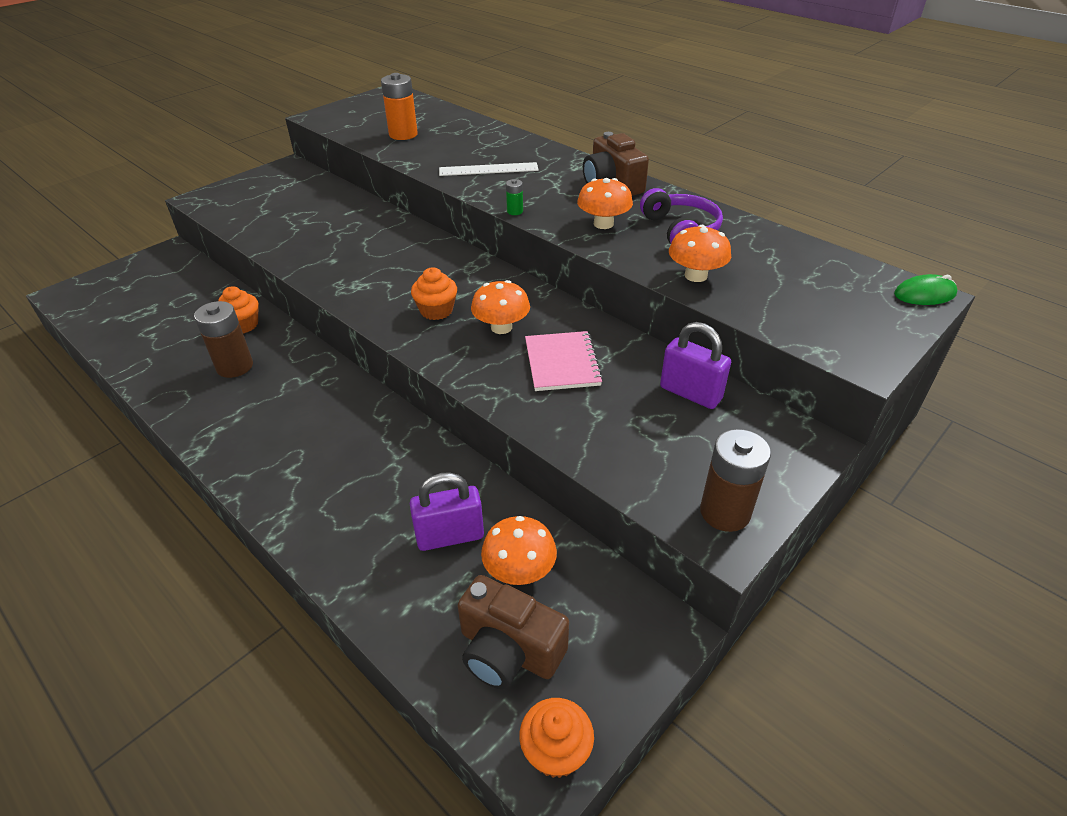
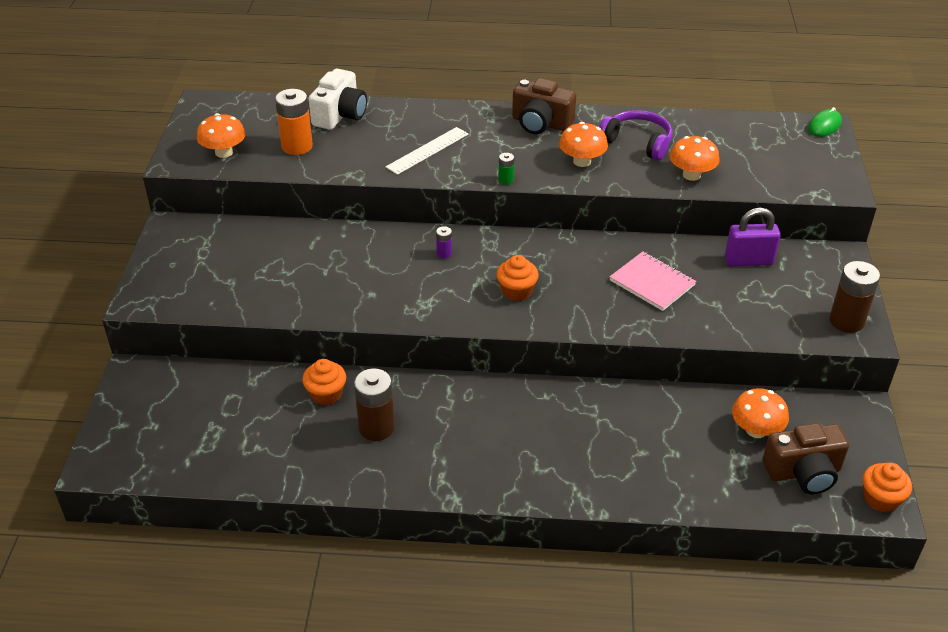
camera: 40 degrees left, 0 degrees up
(426, 258) = (444, 253): none -> purple battery
(450, 536) = (694, 438): purple padlock -> none
(465, 127) = (340, 115): none -> white camera
(501, 327) = (579, 279): orange mushroom -> orange mushroom (224, 152)

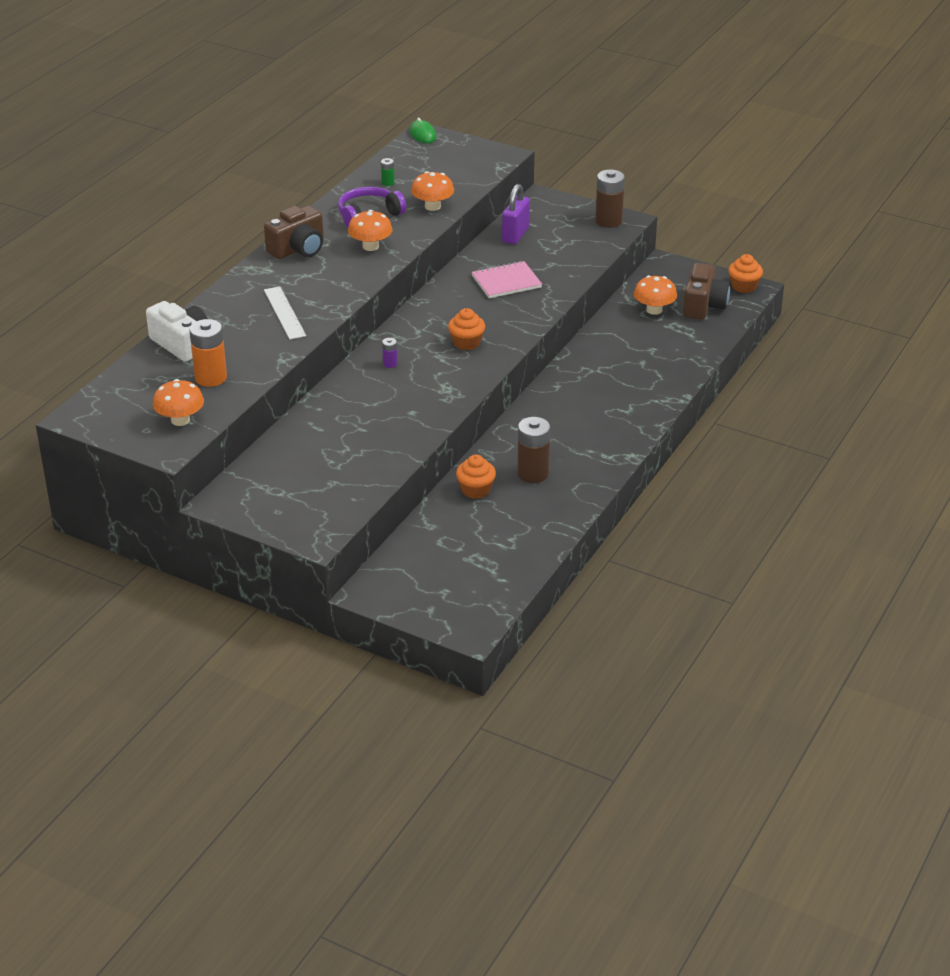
camera: 65 degrees left, 5 degrees down
(506, 180) = (363, 287): green battery -> green battery (388, 183)

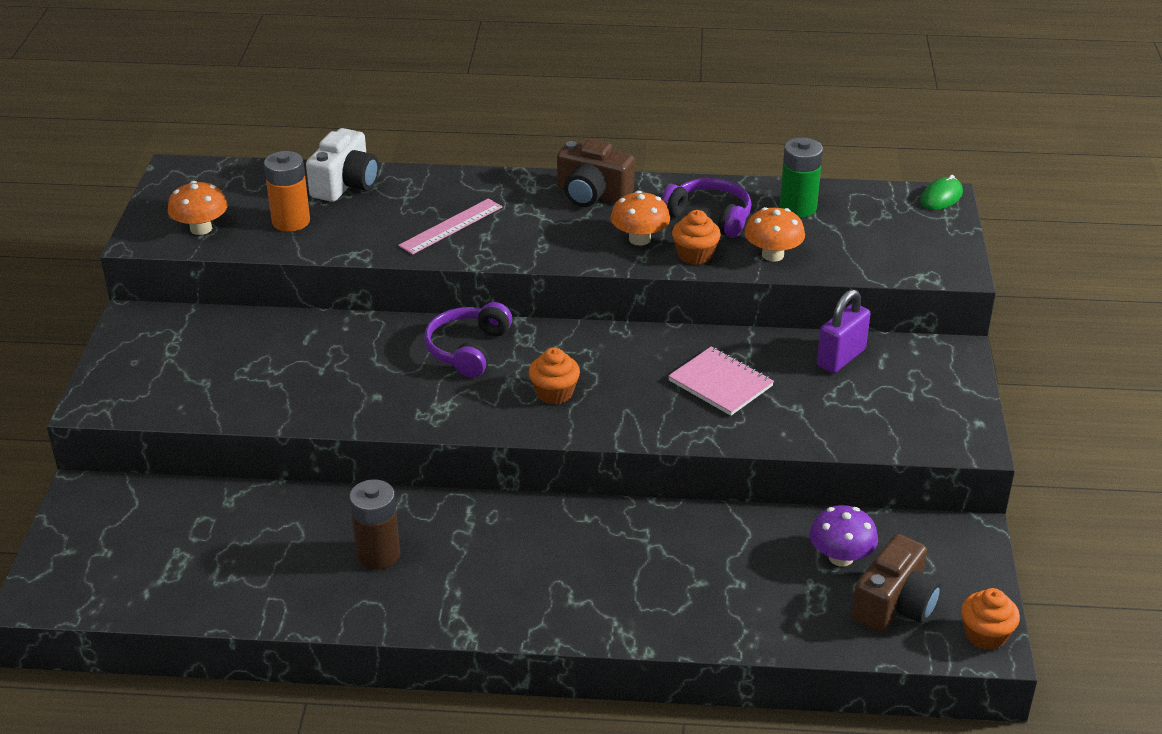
camera: 65 degrees right, 0 degrees up
(284, 313) = (451, 226): white ruler -> pink ruler
(388, 183) = (798, 207): green battery -> green battery, size x2.10
(390, 364) = (468, 349): purple battery -> purple headphones
(475, 490) = (318, 516): orange cupcake -> orange cupcake (695, 255)
(515, 235) = (841, 358): purple padlock -> purple padlock turned 45 degrees counterclockwise
(608, 221) = (954, 427): brown battery -> none
(654, 310) = (841, 557): orange mushroom -> purple mushroom
(703, 306) = (894, 605): brown camera -> brown camera turned 45 degrees counterclockwise

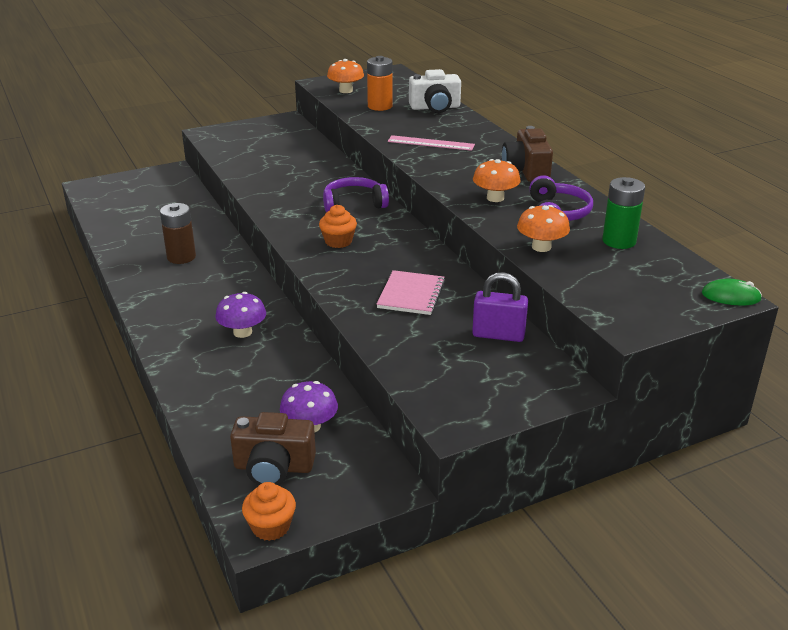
camera: 60 degrees right, 5 degrees down
(617, 552) = (242, 332): none -> purple mushroom
(695, 255) = (502, 220): orange cupcake -> none

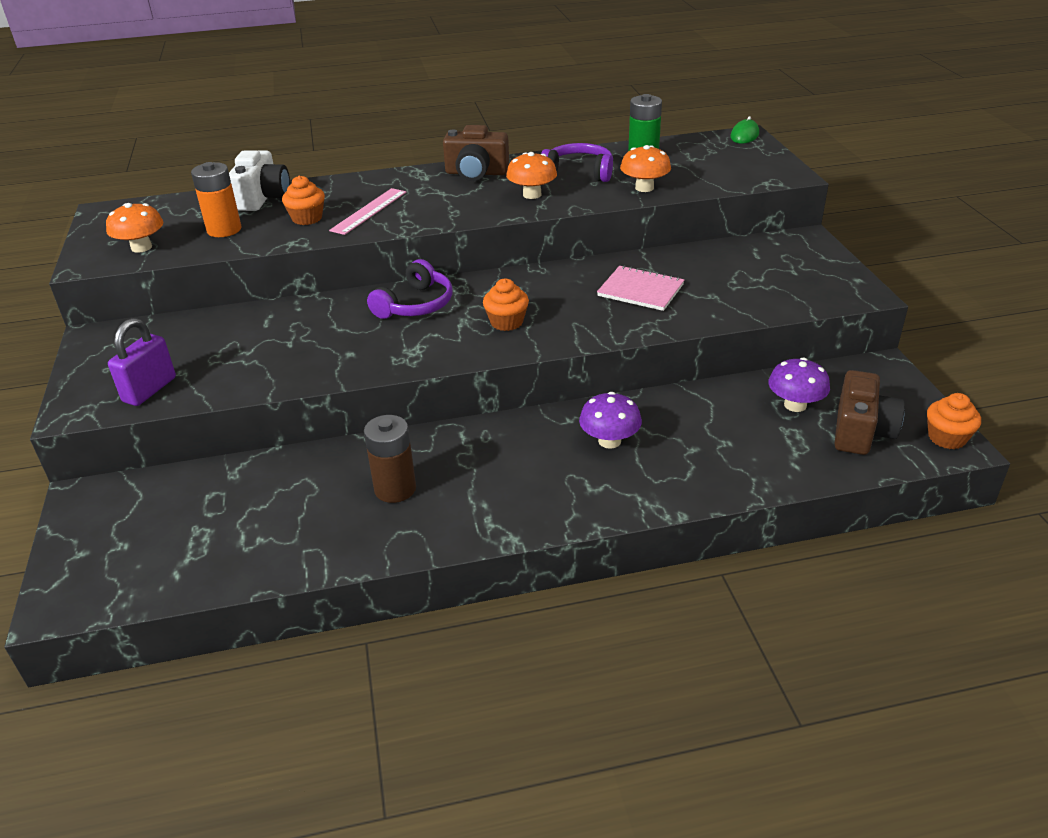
camera: 75 degrees left, 5 degrees up
(354, 204) = (415, 304): purple headphones -> purple headphones turned 150 degrees counterclockwise
(408, 126) = (307, 218): none -> orange cupcake
(498, 335) = (723, 257): purple padlock -> purple padlock (150, 390)

